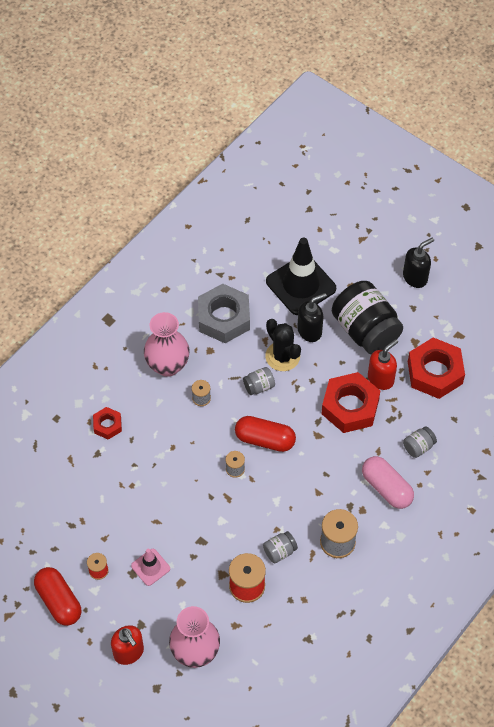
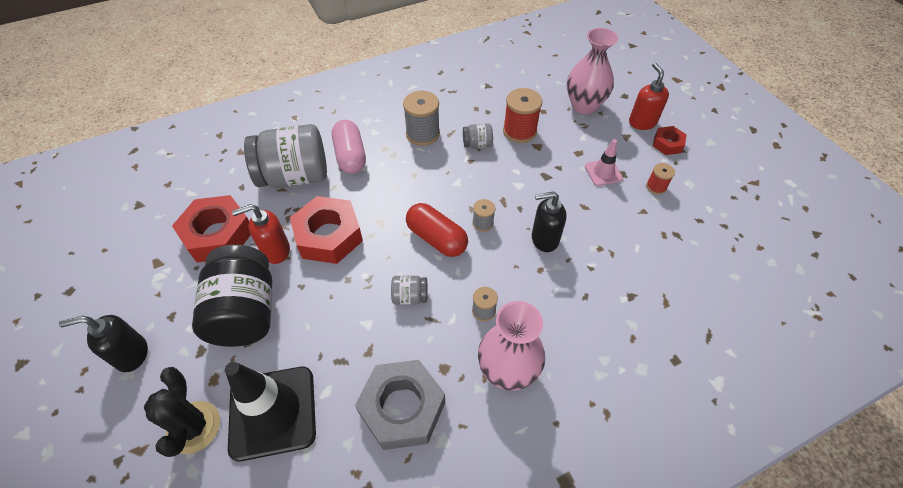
camera: 155 degrees left, 5 degrees down
(59, 601) = (701, 176): red capsule -> none
(107, 425) = (610, 324): red nut -> red nut (667, 144)
(282, 356) = (361, 321): black cactus -> black cactus (194, 427)
(310, 331) = (308, 339): black soap dispenser -> black soap dispenser (544, 239)
(418, 447) = (295, 176): grey jar -> grey jar, size x2.30

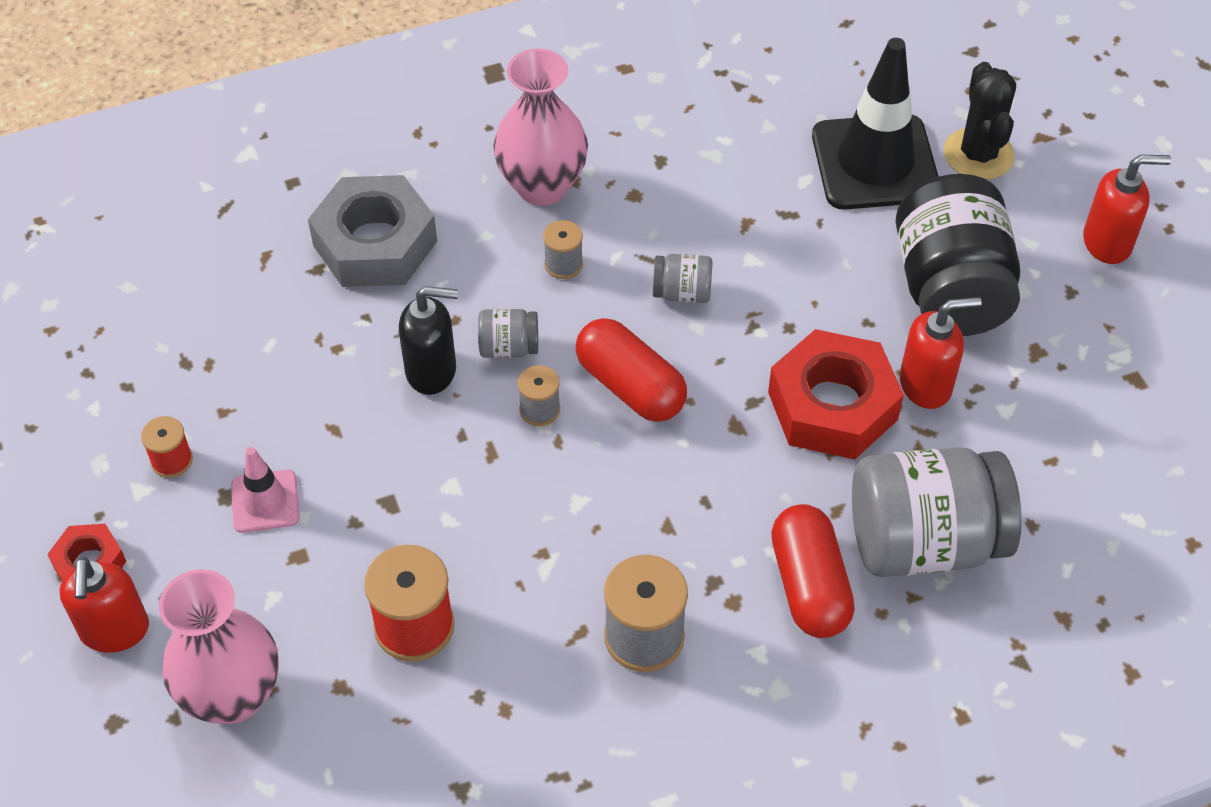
camera: 175 degrees left, 0 degrees up
(131, 354) = (1107, 243): black soap dispenser -> red soap dispenser
(218, 235) = (1043, 423): red nut -> none
(350, 156) = (809, 585): pink capsule -> red capsule
(402, 408) = (696, 155): grey nut -> grey nut (375, 243)
(477, 144) = (520, 596): grey jar -> grey jar (509, 347)

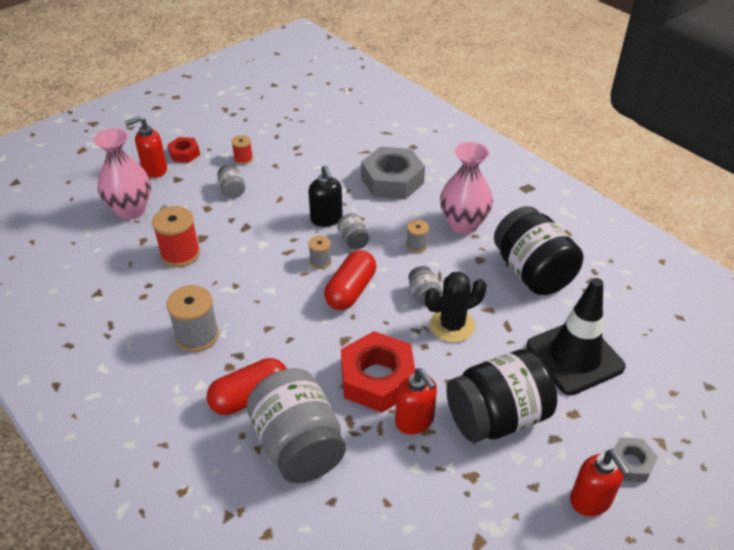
camera: 70 degrees right, 10 degrees down
(265, 501) = (232, 190): pink traffic cone -> grey jar
(691, 142) = (532, 272): none -> black jar
(978, 154) = (619, 408): black cactus -> black cactus (452, 325)
(1065, 180) = (630, 463): none -> grey nut

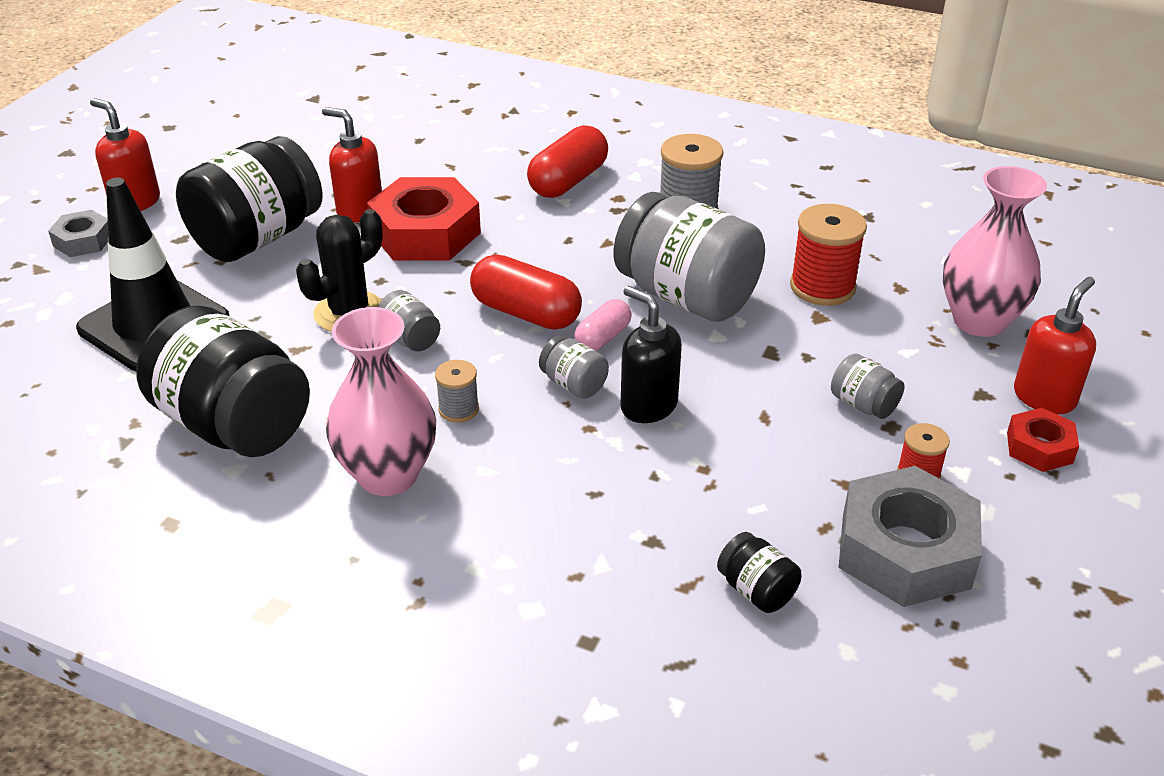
camera: 155 degrees right, 5 degrees down
(298, 445) = (481, 163): grey jar -> grey jar (686, 296)
(320, 261) = (603, 338): grey spool -> pink capsule
(342, 143) = (756, 590): none -> black jar
(351, 291) = (526, 313): red capsule -> red capsule turned 60 degrees counterclockwise
(392, 180) = (579, 527): grey nut -> grey nut (905, 551)

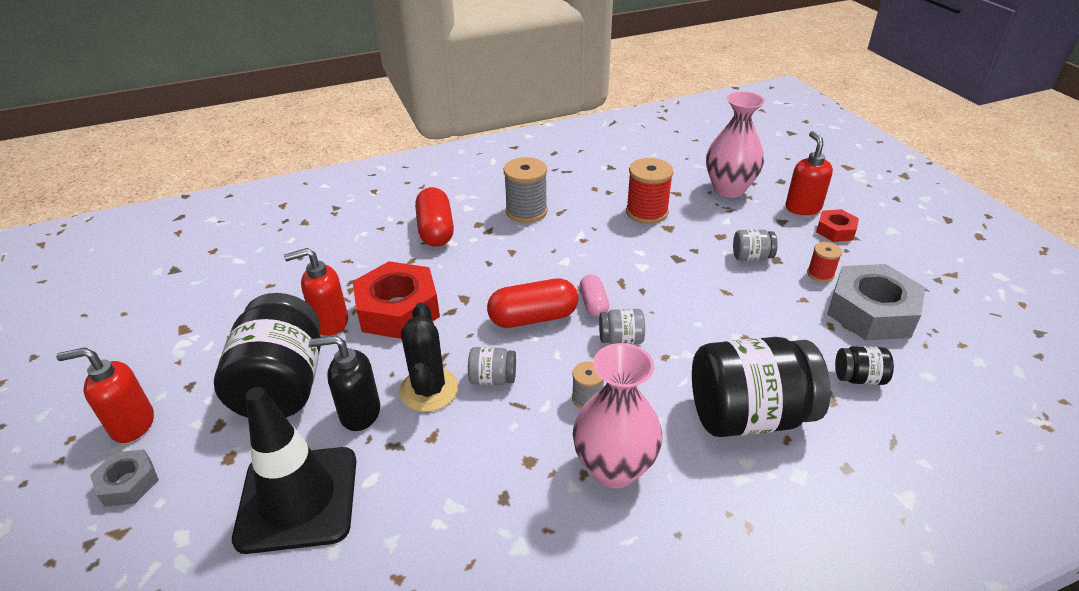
camera: 45 degrees left, 0 degrees up
(234, 425) = (471, 518): black jar -> black jar (748, 415)
(648, 406) = (672, 324): black soap dispenser -> black soap dispenser (359, 413)
(686, 296) = (597, 255): grey jar -> none

